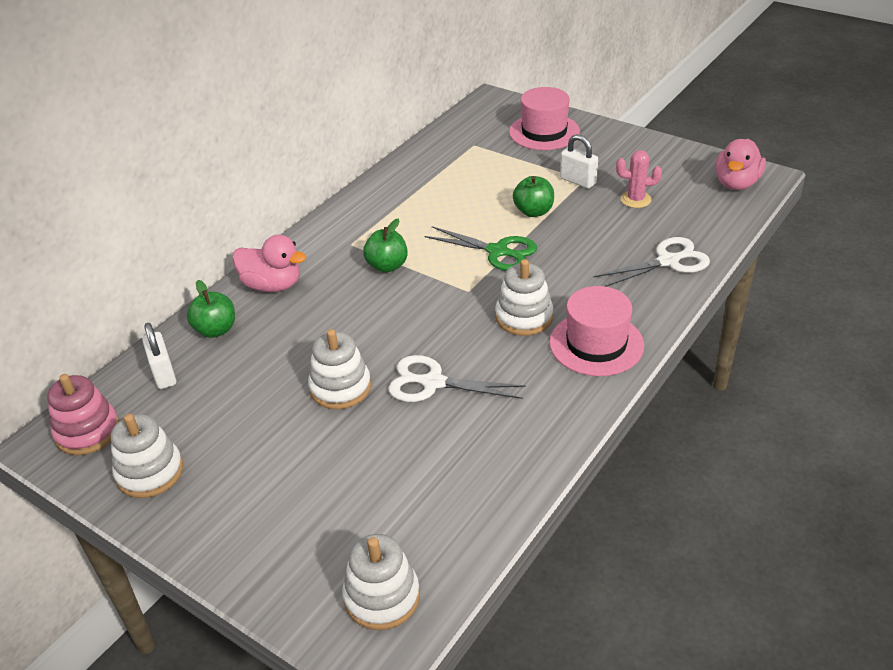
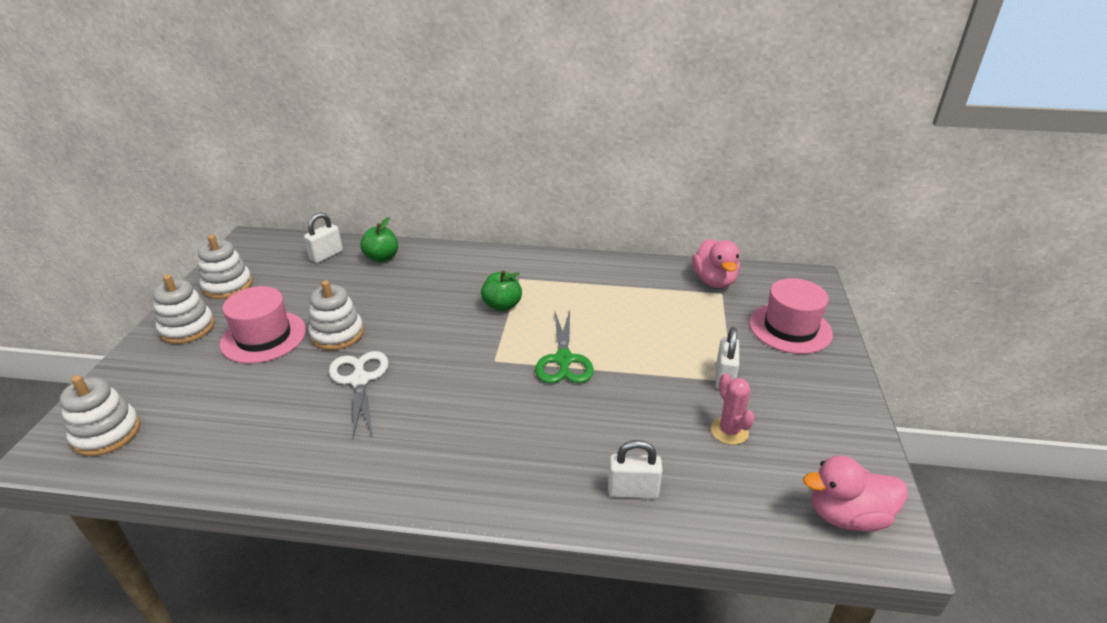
camera: 60 degrees right, 5 degrees down
(87, 432) = (262, 249): pink stacking toy -> none
(272, 285) = (445, 262): pink duck -> pink duck (714, 281)
(524, 317) = (474, 407): white stacking toy -> white stacking toy (187, 328)
(533, 211) = (645, 363): green apple -> none
(596, 344) = (457, 470): pink hat -> pink hat (264, 337)
(668, 261) = (633, 491): white scissors -> white padlock

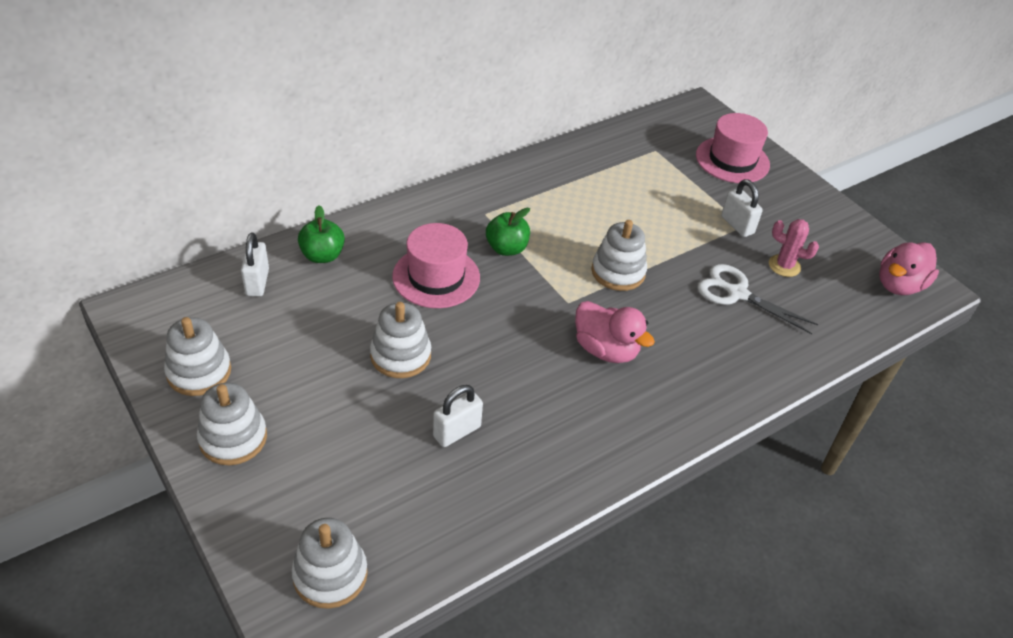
camera: 45 degrees left, 10 degrees up
(264, 337) = (332, 399): pink hat -> pink hat (436, 277)
(359, 380) = (485, 383): white scissors -> white scissors (737, 293)
(564, 360) = (618, 272): green scissors -> white stacking toy
(633, 491) = (780, 344): white padlock -> white padlock (457, 431)
(714, 281) = (638, 141): pink duck -> pink duck (606, 350)

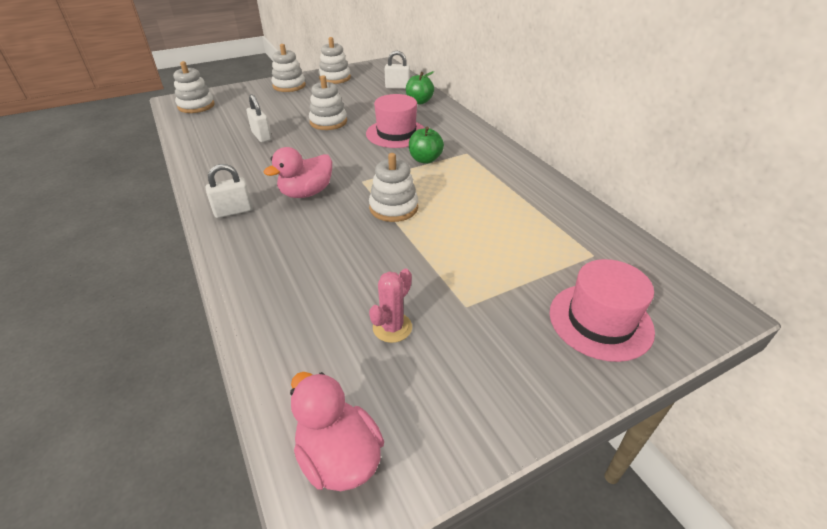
camera: 100 degrees right, 5 degrees down
(737, 225) = (465, 299): white padlock -> white padlock (233, 211)
(737, 293) = (354, 278): white scissors -> none

